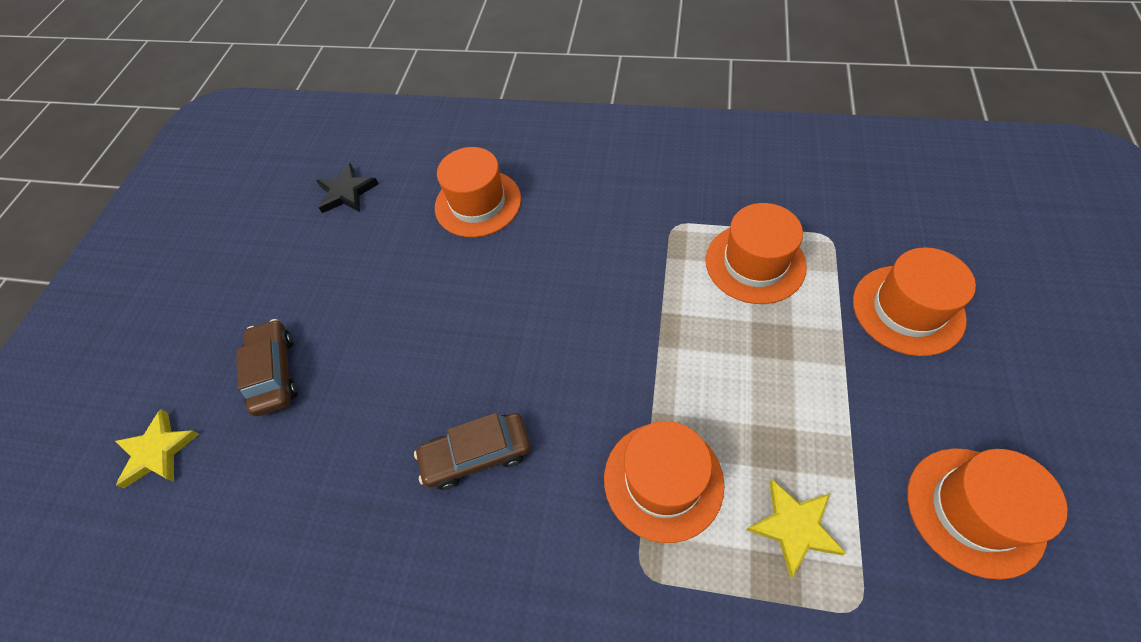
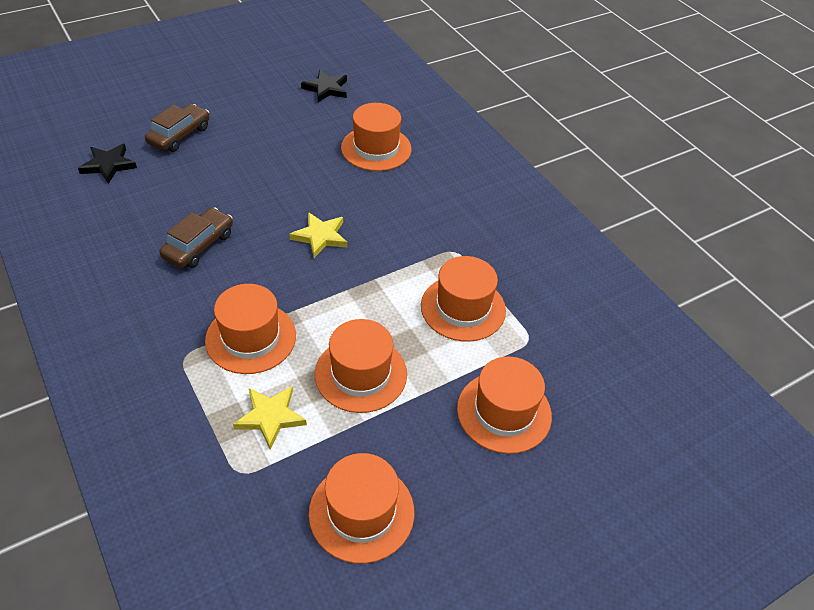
camera: 40 degrees right, 10 degrees down
(157, 451) = (99, 122): yellow star -> yellow star (320, 236)
(246, 483) = (108, 165): none -> black star
(477, 455) = (199, 245): brown car -> brown car turned 90 degrees clockwise
(785, 402) = (361, 374): none -> orange hat

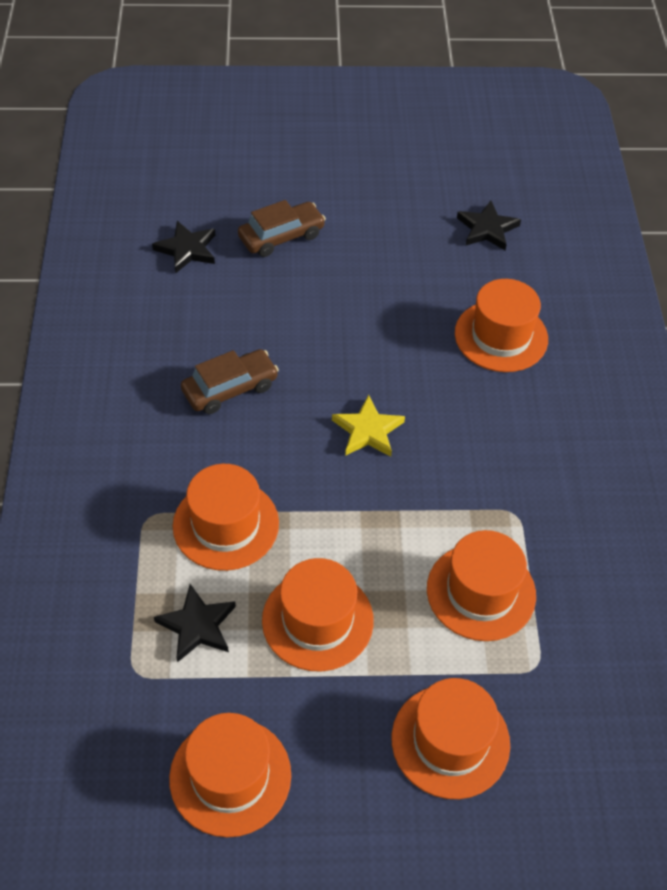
camera: 30 degrees right, 5 degrees up
(270, 417) = (197, 625): yellow star -> black star

